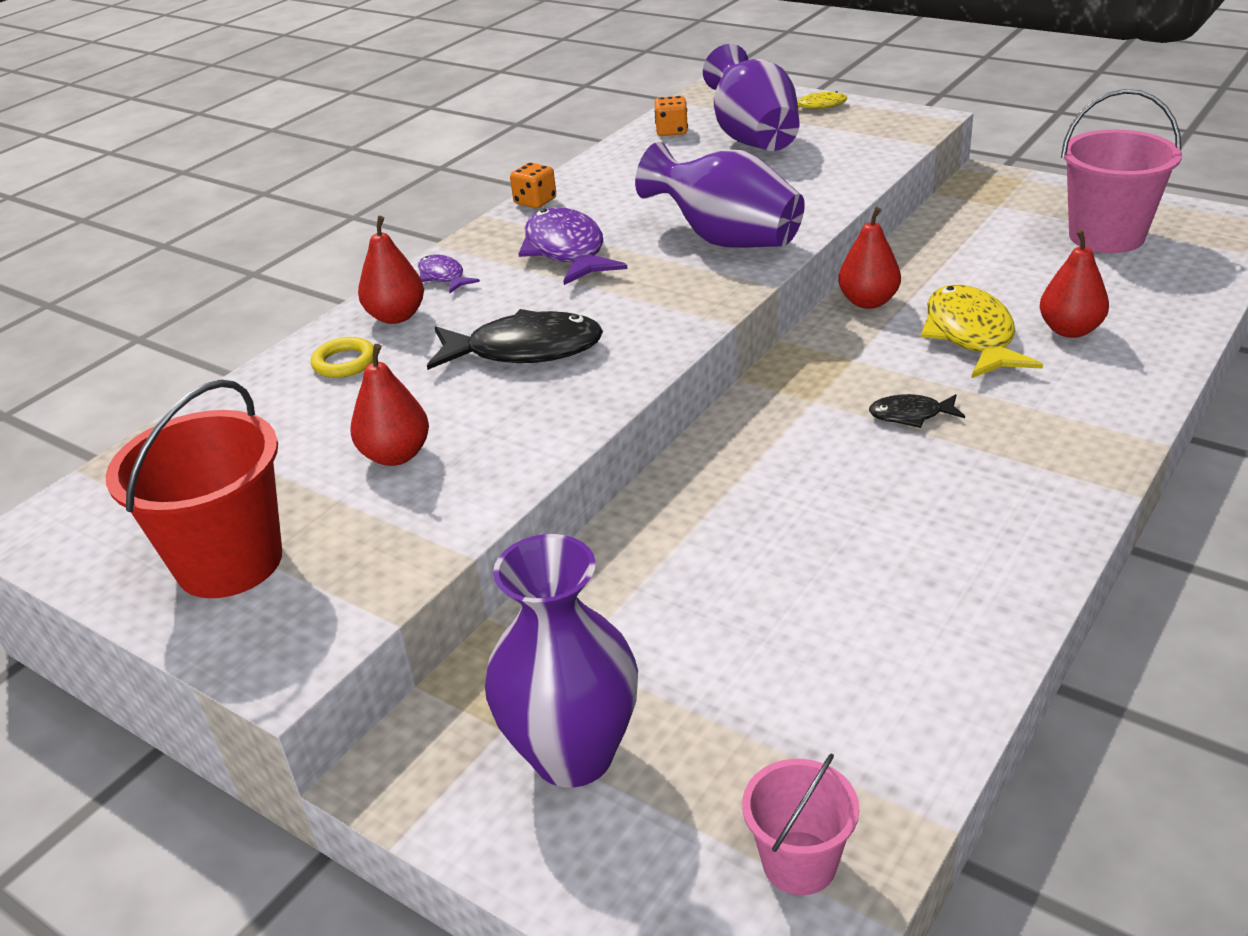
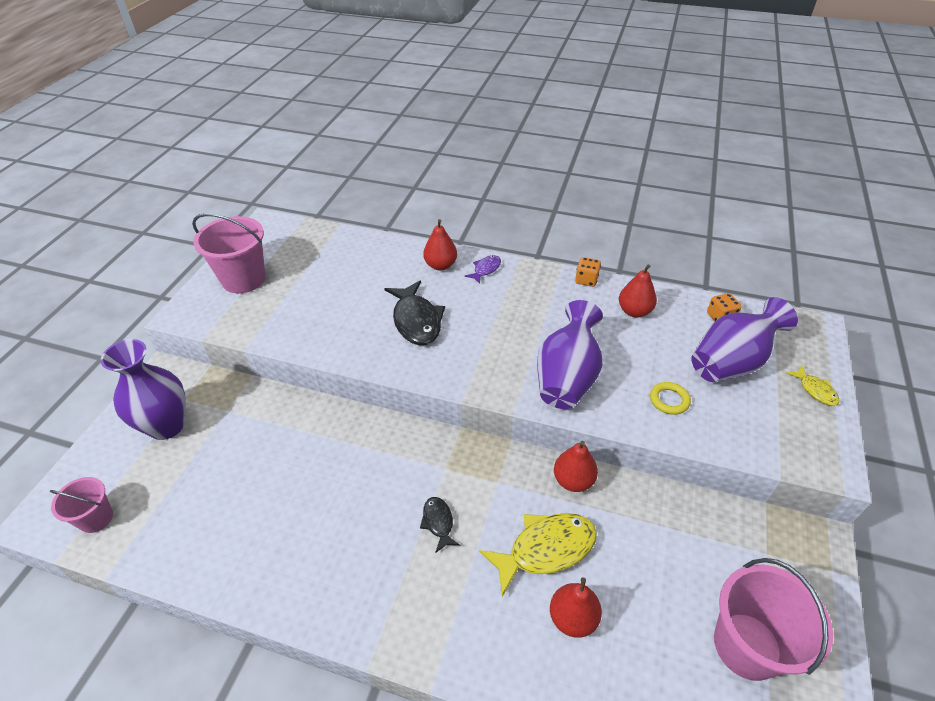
camera: 70 degrees right, 10 degrees up
(229, 562) = (243, 279): red bucket -> pink bucket
(344, 362) = (395, 262): yellow ring -> yellow ring (669, 400)
(396, 455) = (319, 303): red pear -> red pear (634, 311)
(566, 251) = (529, 309): purple fish -> none

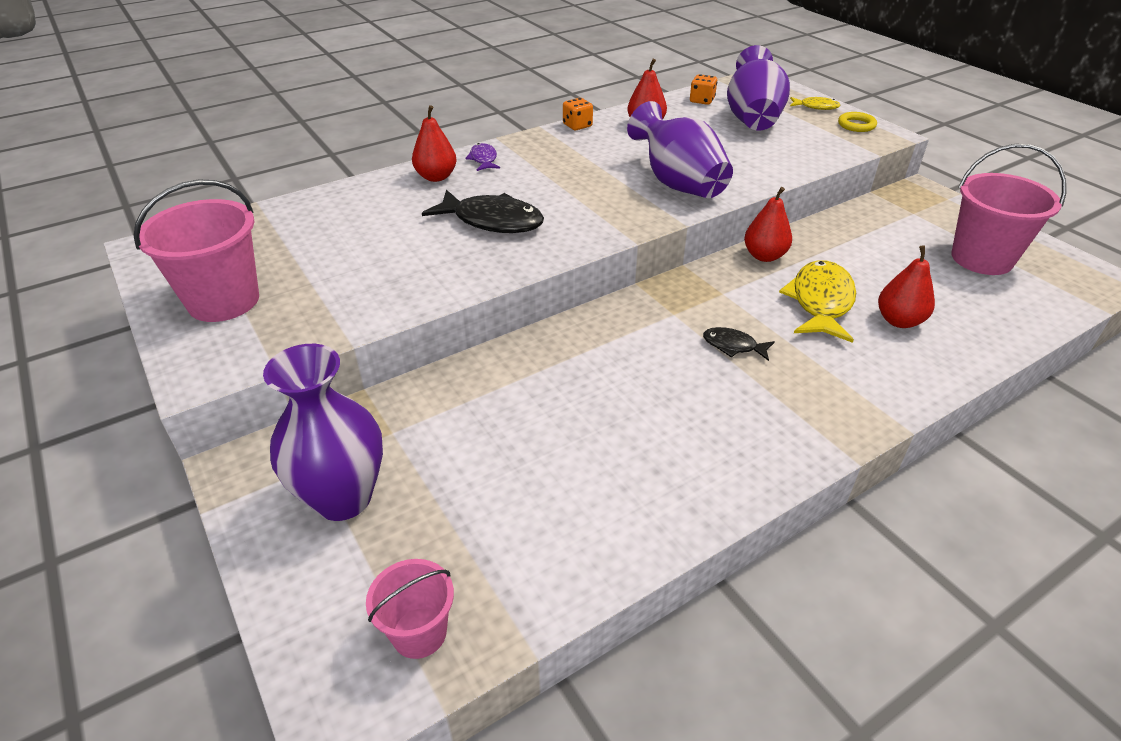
camera: 50 degrees left, 5 degrees down
(669, 400) = (759, 156): yellow ring -> yellow ring (856, 125)

